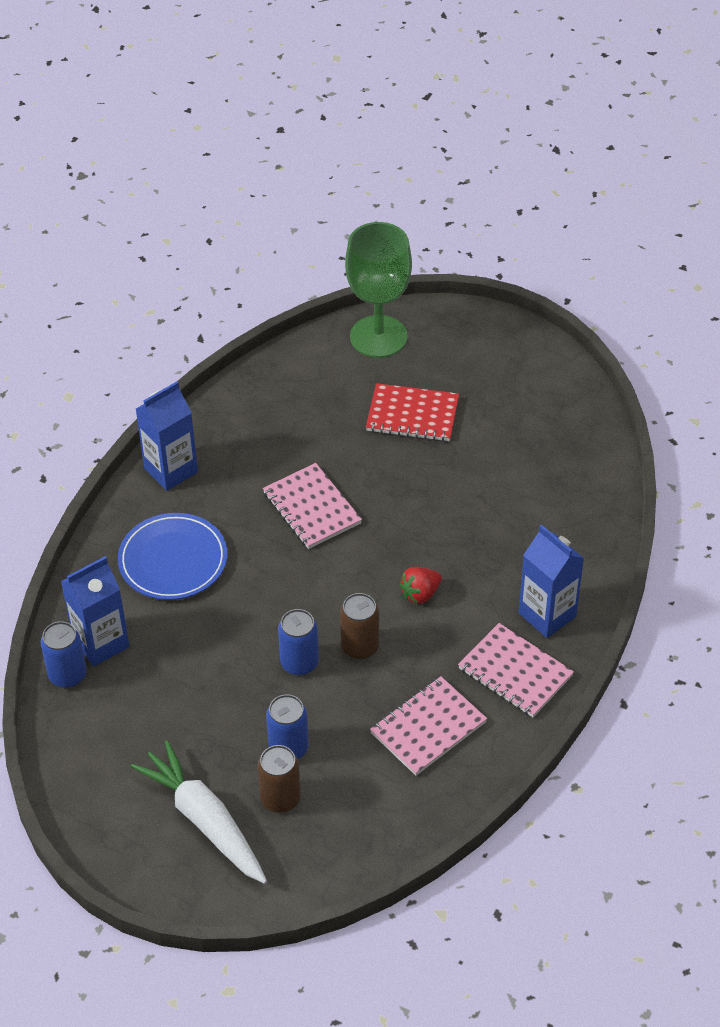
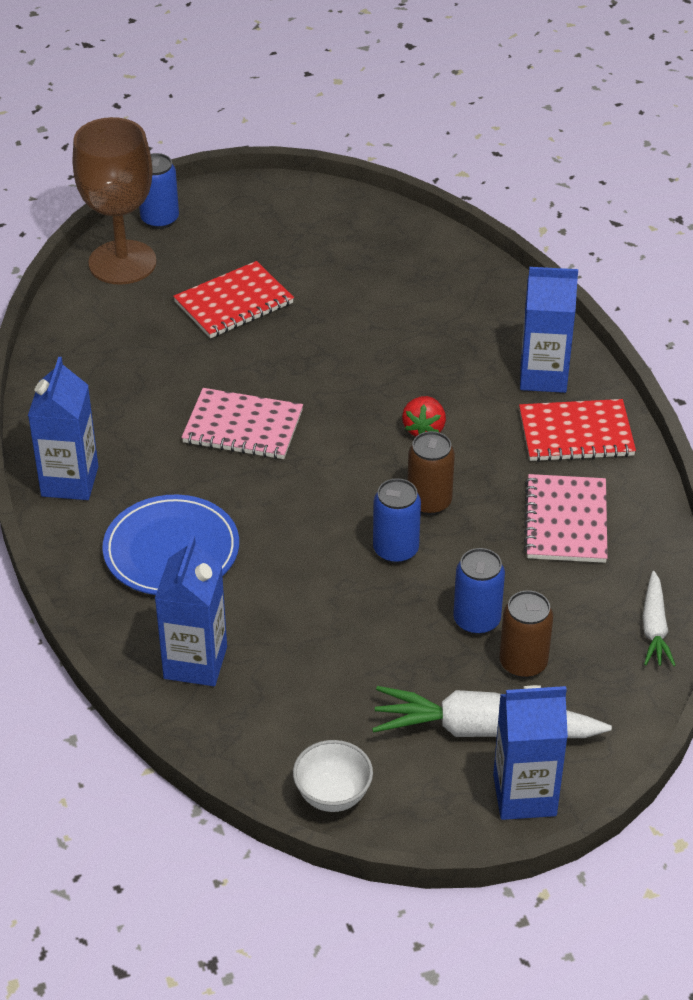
camera: 45 degrees left, 5 degrees down
(67, 675) = (199, 711): blue can -> blue can (160, 219)
(74, 787) = (333, 795): none -> white bowl
(176, 880) = (524, 795): none -> blue carton
(378, 337) = (122, 262): green goblet -> brown goblet
(390, 843) = (654, 627): none -> white carrot
(515, 672) = (576, 433): pink notebook -> red notebook

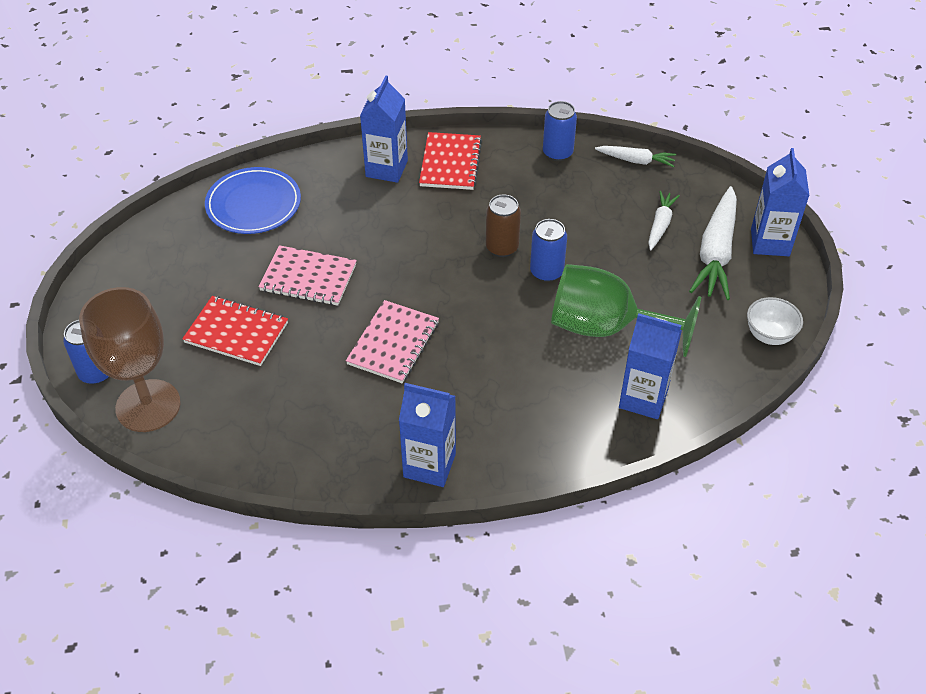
camera: 80 degrees left, 5 degrees up
(171, 550) = (523, 402): blue plate -> blue plate (253, 204)
(234, 303) = (236, 333): red notebook -> red notebook turned 45 degrees counterclockwise
(309, 617) = (605, 328): none -> green goblet
(424, 429) = (425, 239): red strawberry -> none
(476, 620) = (619, 241): blue can -> blue can (557, 153)
(523, 663) = (660, 225): brown can -> white carrot
(566, 521) = (535, 183): pink notebook -> pink notebook (308, 278)

